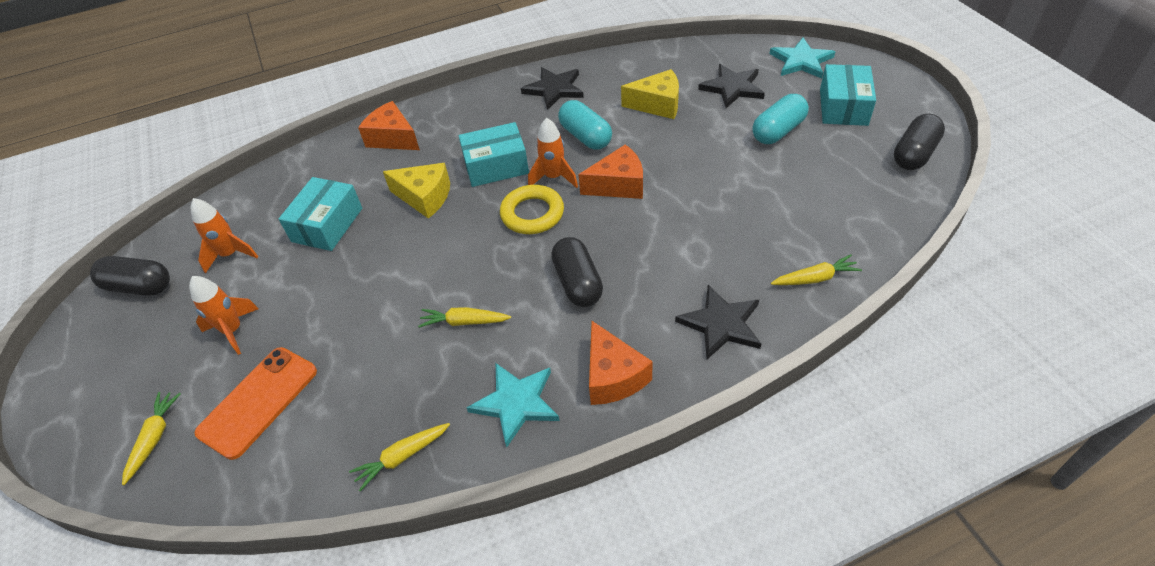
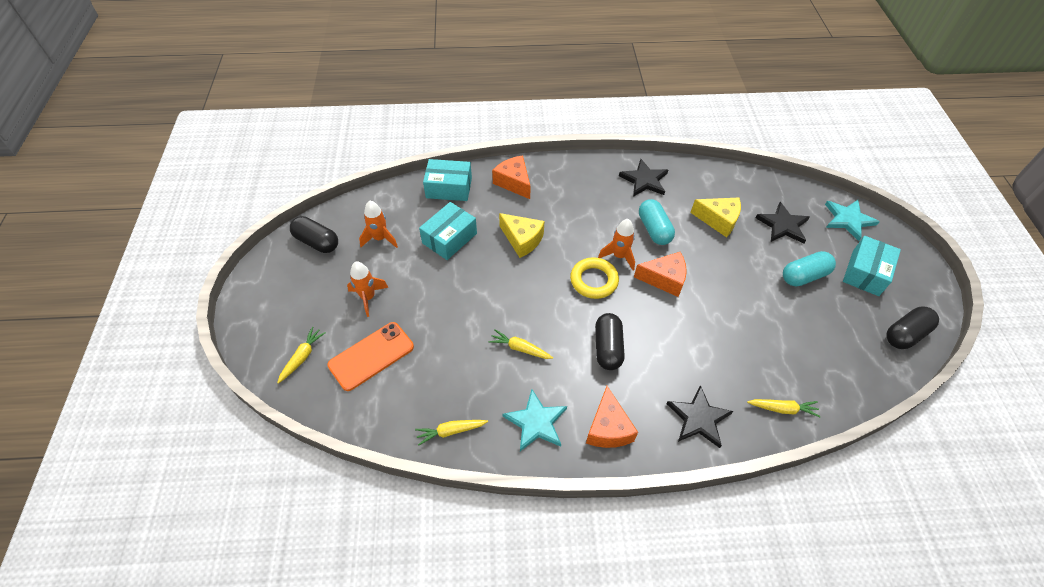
camera: 15 degrees right, 5 degrees up
(496, 166) = (580, 232): turquoise box -> turquoise box (449, 188)

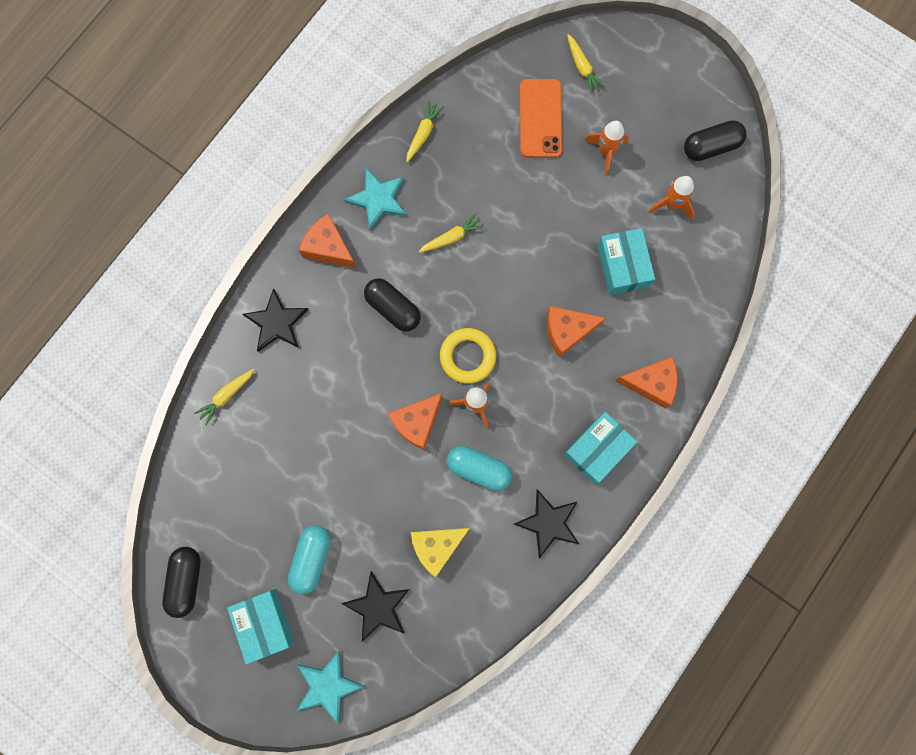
camera: 130 degrees right, 25 degrees up
(449, 188) = (693, 312): turquoise box -> turquoise box (597, 449)
(522, 240) = (567, 331): yellow cheese -> orange cheese

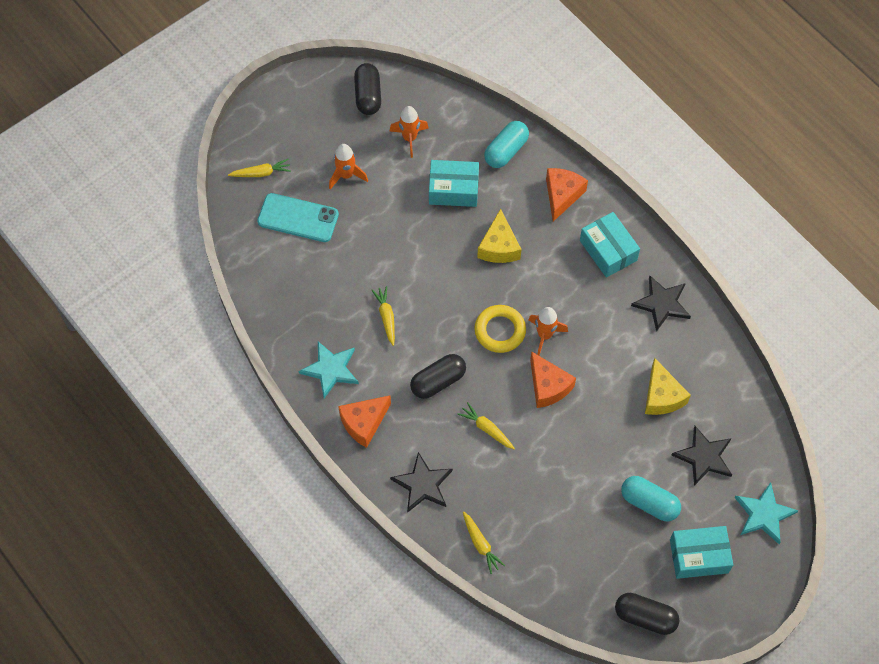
camera: 75 degrees left, 15 degrees down
(423, 133) = (279, 316): yellow carrot -> yellow carrot (486, 429)
(478, 469) = (602, 347): turquoise capsule -> turquoise capsule (506, 151)
(540, 118) = (298, 218): orange phone -> turquoise phone
(567, 331) = (499, 247): orange cheese -> yellow cheese

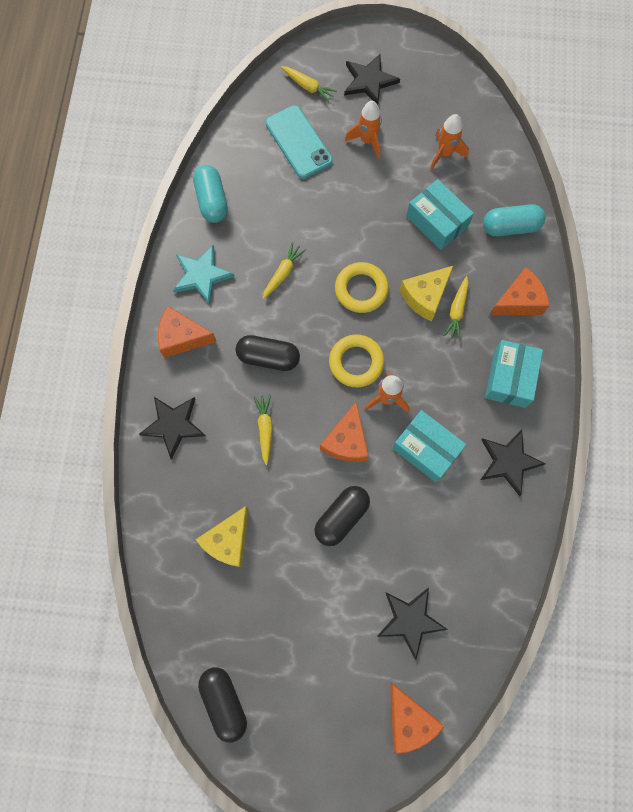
camera: 45 degrees right, 10 degrees up
(301, 132) = (369, 81): none -> black star
(368, 96) = (447, 95): black capsule -> black capsule (341, 517)
(451, 280) = (361, 289): none -> yellow ring
(480, 544) = (165, 513): yellow carrot -> yellow carrot (457, 311)
(649, 503) = (326, 613): turquoise capsule -> turquoise capsule (212, 201)
(662, 396) = (428, 537): yellow cheese -> yellow cheese (228, 541)
(699, 556) = (319, 697): turquoise box -> turquoise box (426, 449)
(764, 514) = (409, 719): turquoise star -> orange cheese

